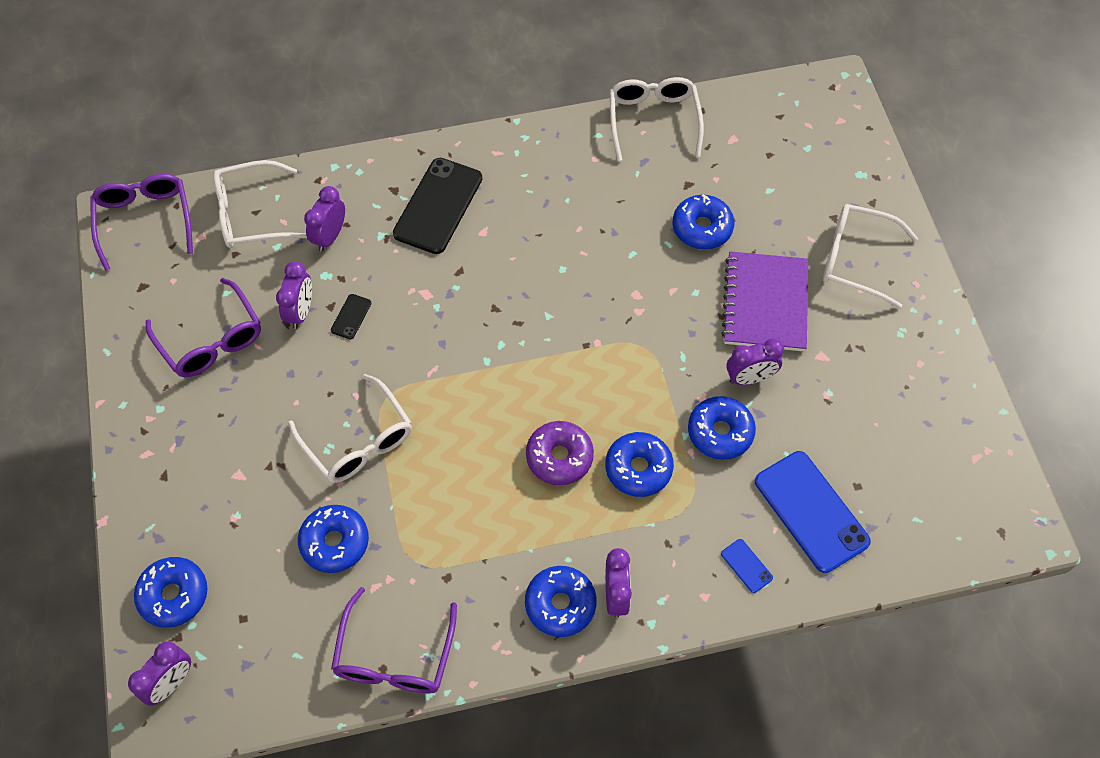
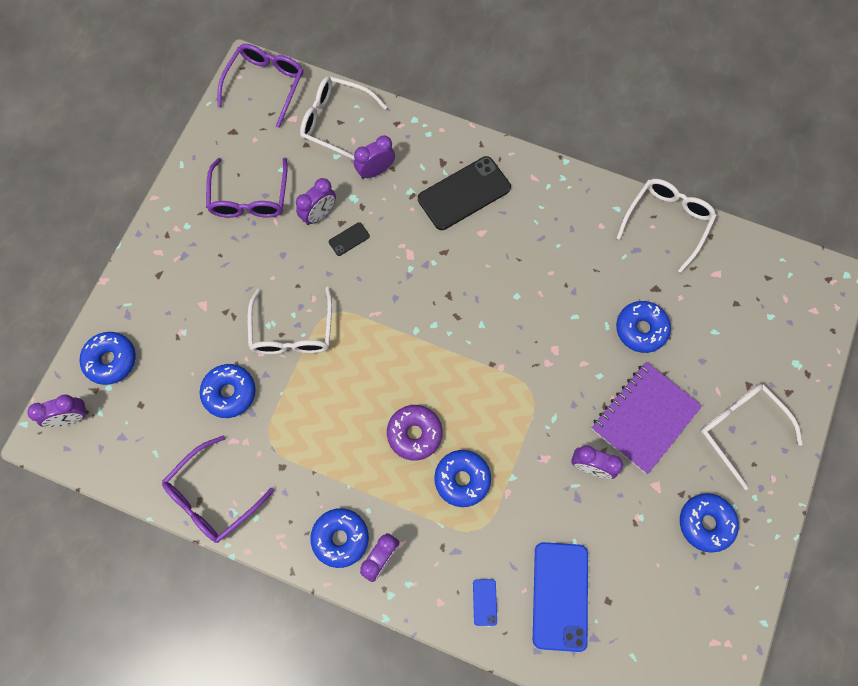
camera: 35 degrees right, 10 degrees up
(720, 432) = (538, 492): blue donut -> blue donut (705, 523)

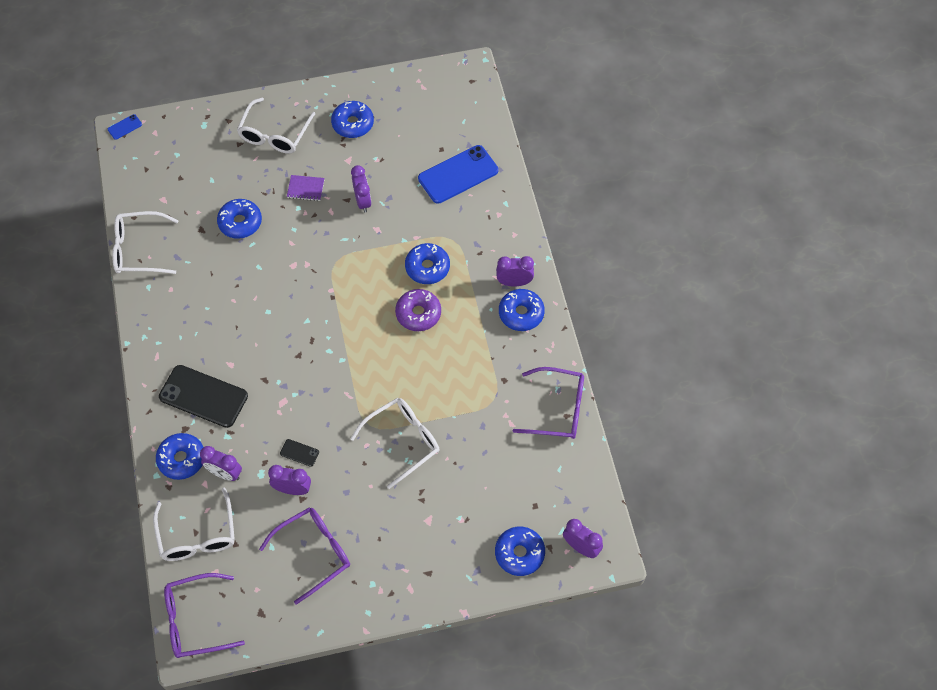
camera: 125 degrees left, 10 degrees down
(229, 393) = (479, 451): blue donut -> blue donut (182, 459)
(484, 602) = (494, 211): blue phone -> blue phone (125, 127)
(644, 418) = (305, 189): purple notebook -> purple notebook, size x0.47

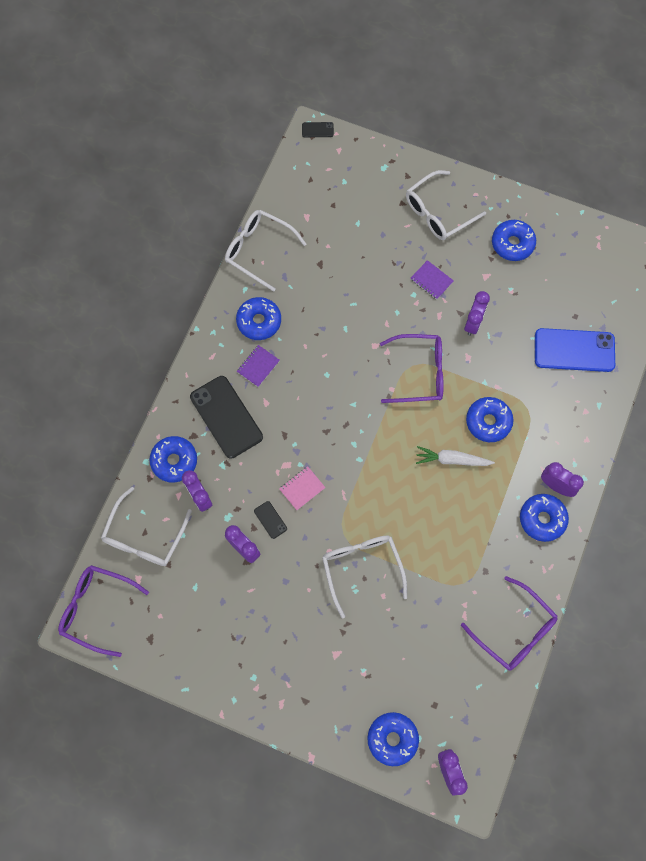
camera: 35 degrees right, 10 degrees up
(125, 127) = (317, 130): blue phone -> black phone
(203, 340) = (258, 366): none -> purple notebook
(240, 222) = (356, 278): blue donut -> blue donut (259, 321)
(309, 412) = (302, 488): none -> pink notebook
(314, 553) = (225, 616): purple glasses -> purple glasses (419, 373)
(403, 441) = (362, 568): white glasses -> white glasses turned 105 degrees counterclockwise
(418, 314) = (452, 460): purple donut -> white carrot

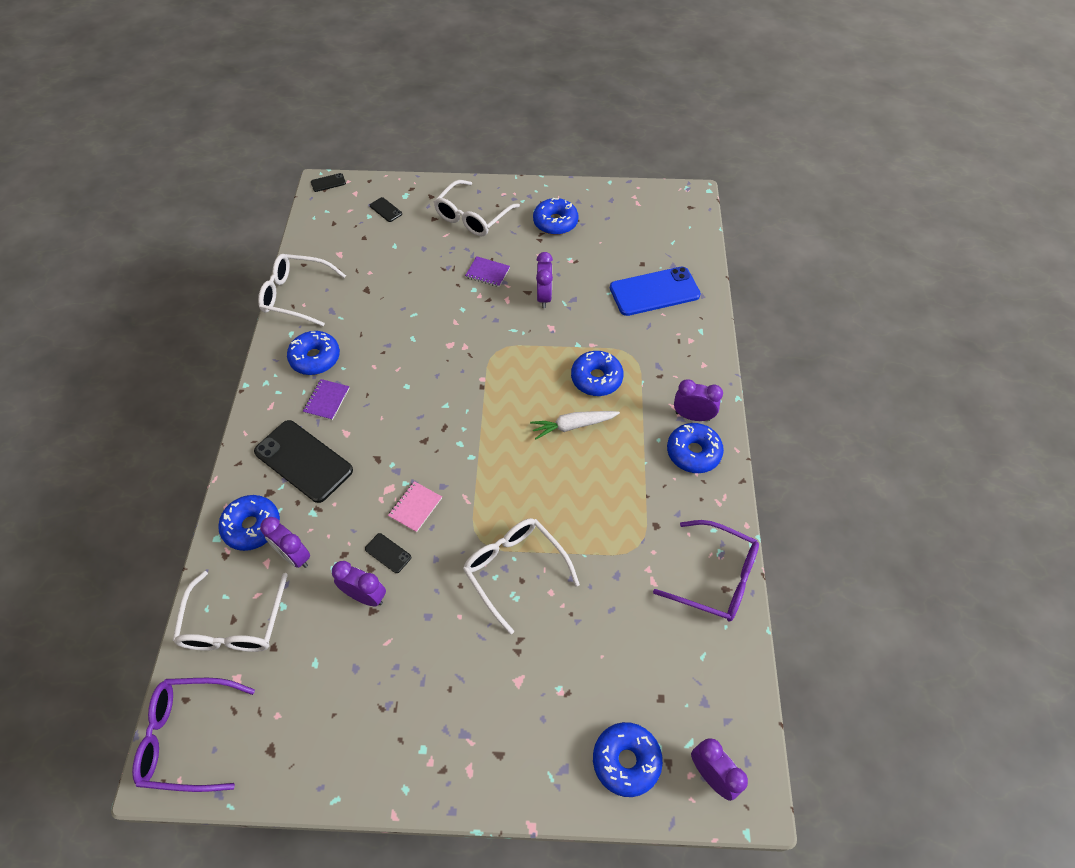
camera: 20 degrees left, 15 degrees down
(361, 179) = (385, 210): none -> black phone
(419, 373) = (506, 355): purple glasses -> none

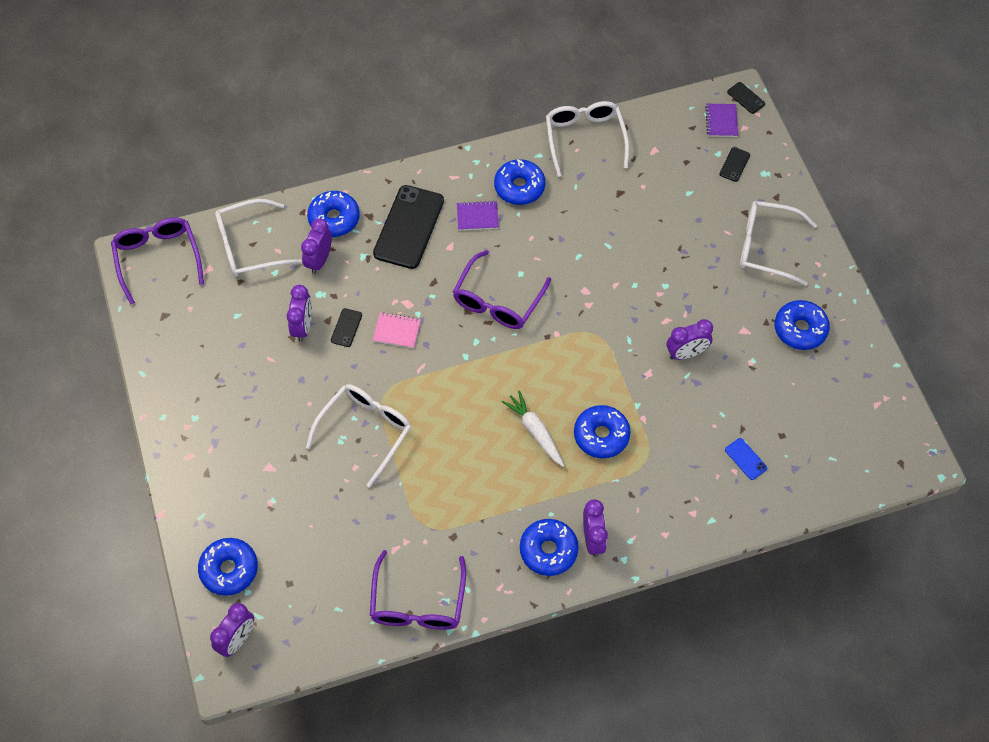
camera: 70 degrees right, 5 degrees up
(425, 412) = (497, 301): none -> purple glasses
(487, 273) = (693, 290): purple notebook -> purple notebook (721, 121)
(654, 292) = (745, 459): blue phone -> blue phone, size x0.43

